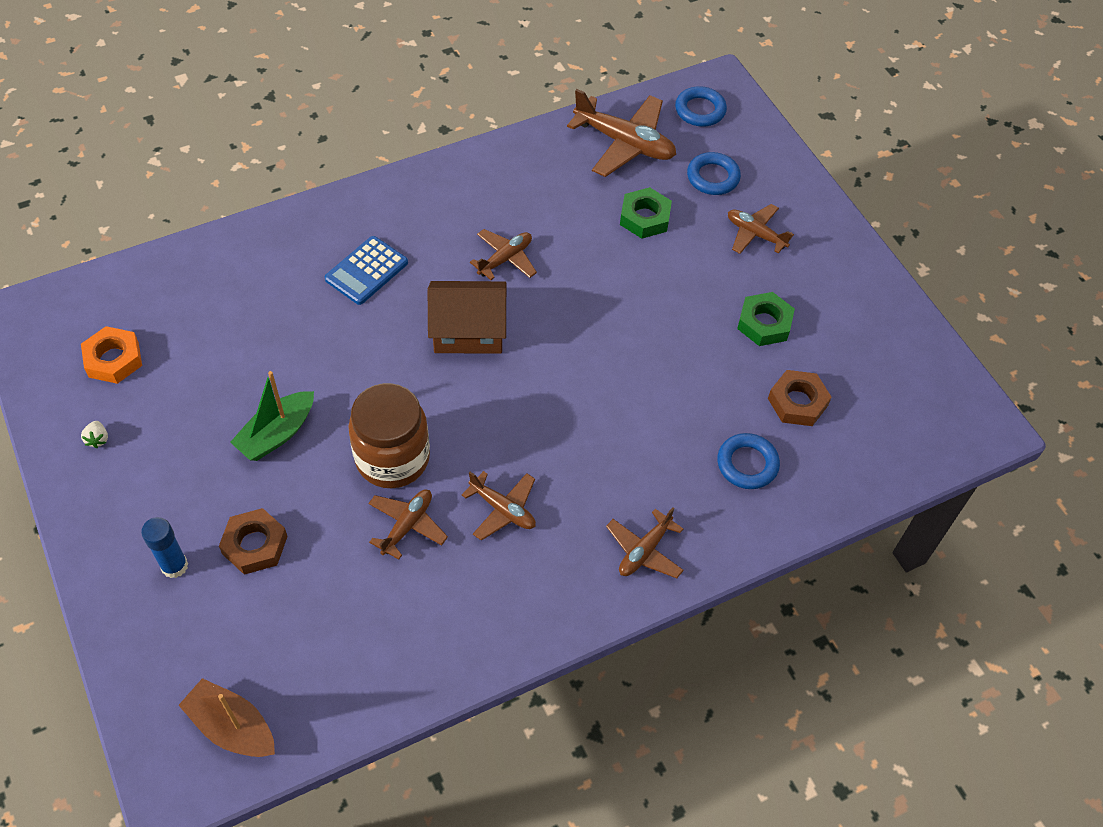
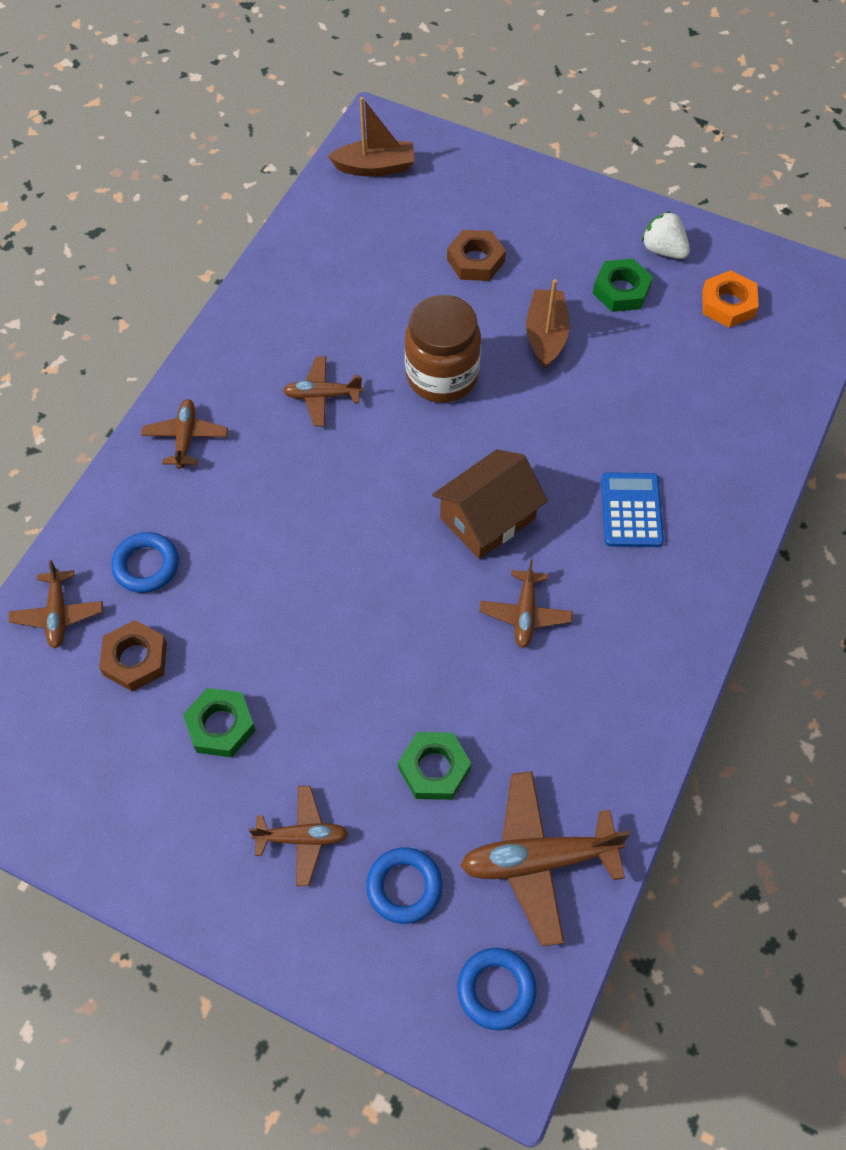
camera: 145 degrees right, 5 degrees up
(98, 439) = (663, 250): white strawberry -> white strawberry, size x1.82
(174, 566) = (513, 217): blue glue stick -> none
(175, 429) = (621, 290): none -> green nut
(277, 434) = (546, 335): green boat -> brown boat
(407, 525) = (383, 339): brown plane -> brown plane (58, 614)

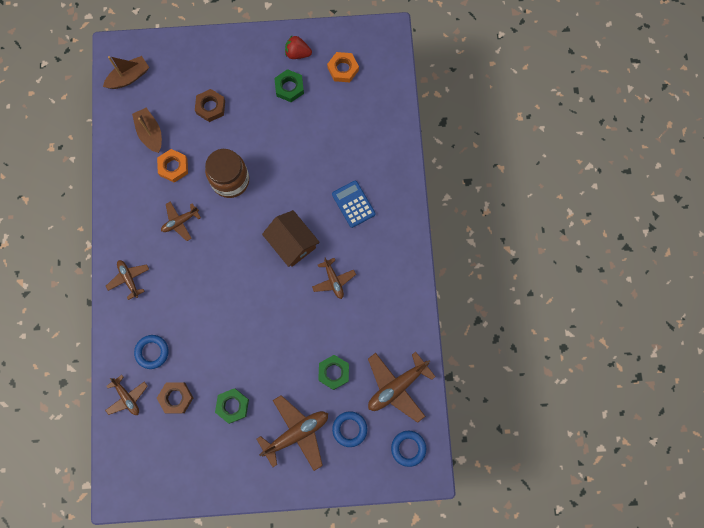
camera: 30 degrees left, 15 degrees up
(302, 838) = (296, 433): brown plane -> brown plane, size x1.70
(363, 314) = (173, 167): none -> orange nut
(487, 518) = (292, 243): brown house -> brown house turned 60 degrees counterclockwise
(546, 335) = (267, 132): brown boat -> brown boat (150, 133)
(663, 250) = (297, 53): white strawberry -> red strawberry

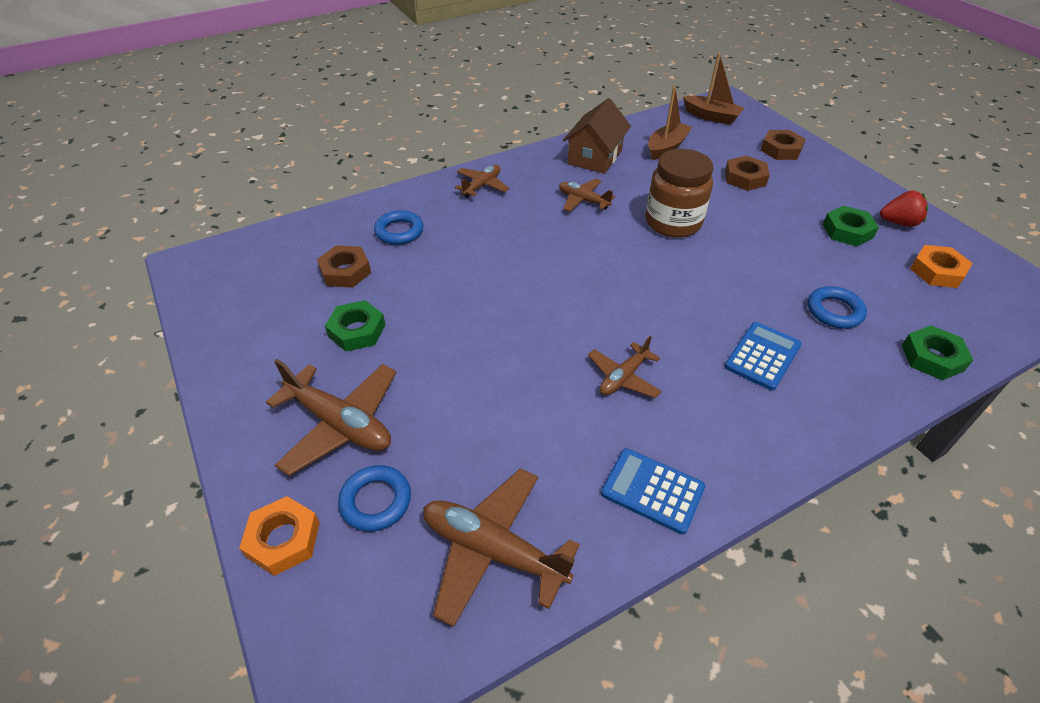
camera: 65 degrees right, 30 degrees down
(127, 397) = (328, 230): brown plane -> none
(173, 167) = (645, 175): orange nut -> orange nut (283, 539)
(193, 62) = (781, 150): none -> brown nut
(292, 243) = (642, 308): brown house -> brown house (594, 157)
(297, 53) = (899, 223): red strawberry -> red strawberry turned 105 degrees clockwise
(333, 372) = (470, 436): green nut -> green nut (932, 357)
(400, 304) = (652, 490): none -> blue calculator
(408, 448) = (372, 629): blue ring -> blue ring (834, 311)

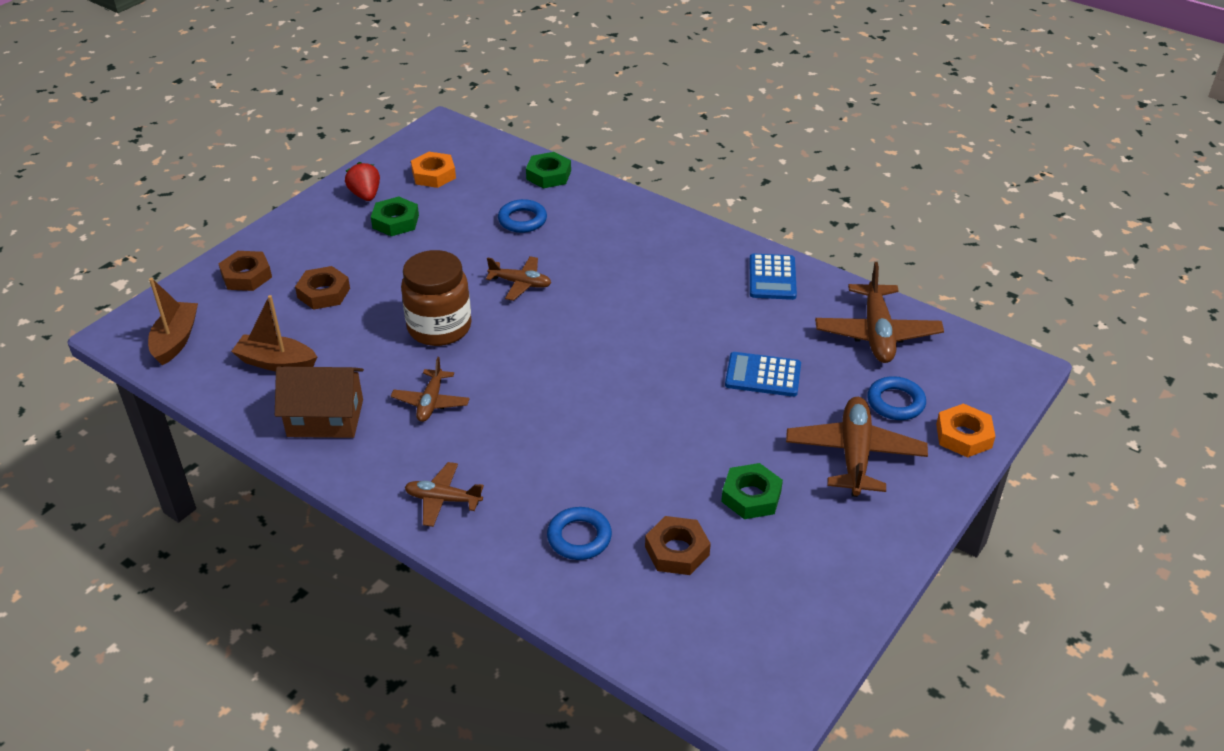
camera: 115 degrees left, 5 degrees down
(623, 377) = (679, 313): brown plane -> brown plane (520, 283)
(762, 356) = (603, 249): blue calculator -> blue calculator (763, 375)

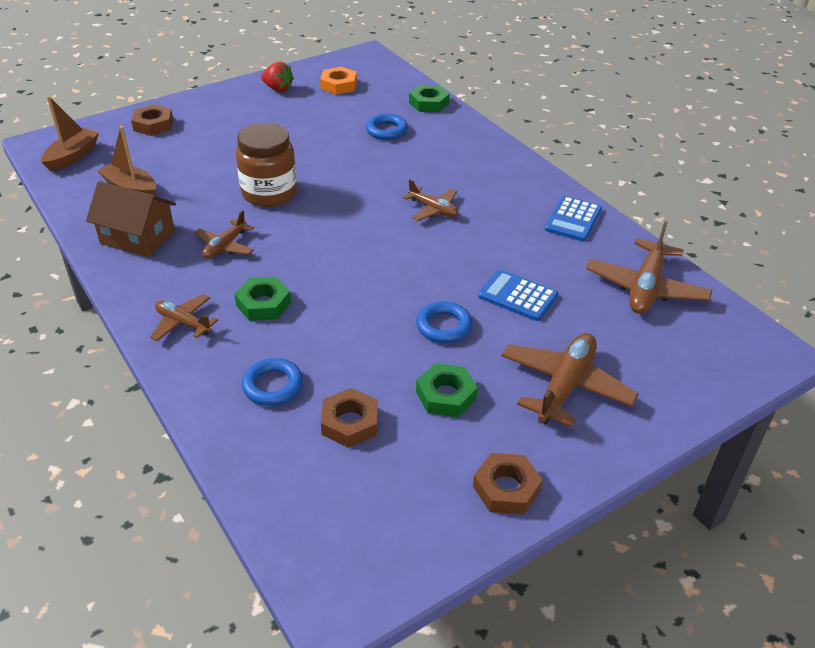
camera: 20 degrees right, 0 degrees up
(323, 293) = (200, 149): brown nut -> brown nut (506, 488)
(365, 195) = (278, 89): red strawberry -> red strawberry turned 120 degrees clockwise
(395, 221) = (288, 111): green nut -> green nut (263, 304)
(520, 283) = (355, 176): brown plane -> brown plane (433, 209)
(895, 402) = (631, 351): blue ring -> blue ring (444, 326)
(963, 436) = (684, 399): orange nut -> none

